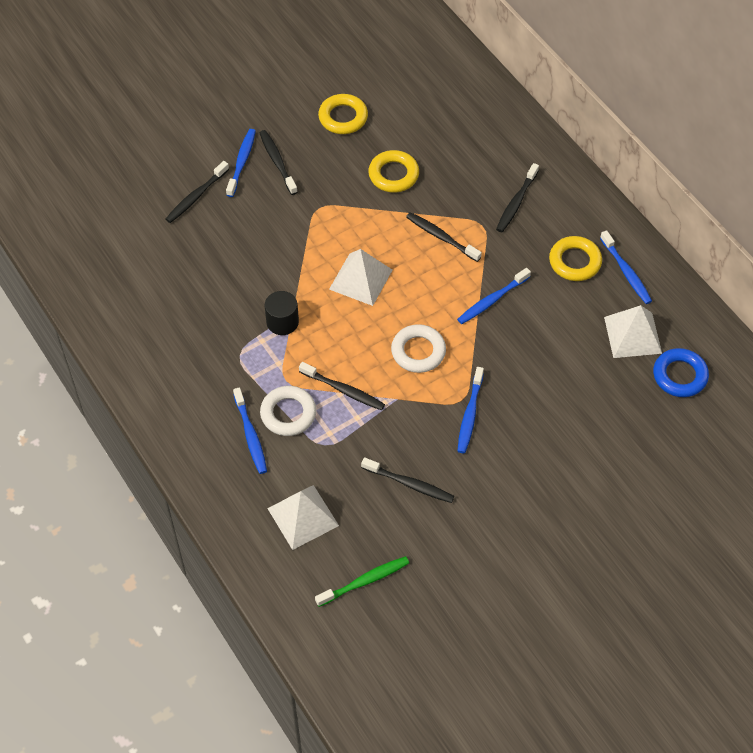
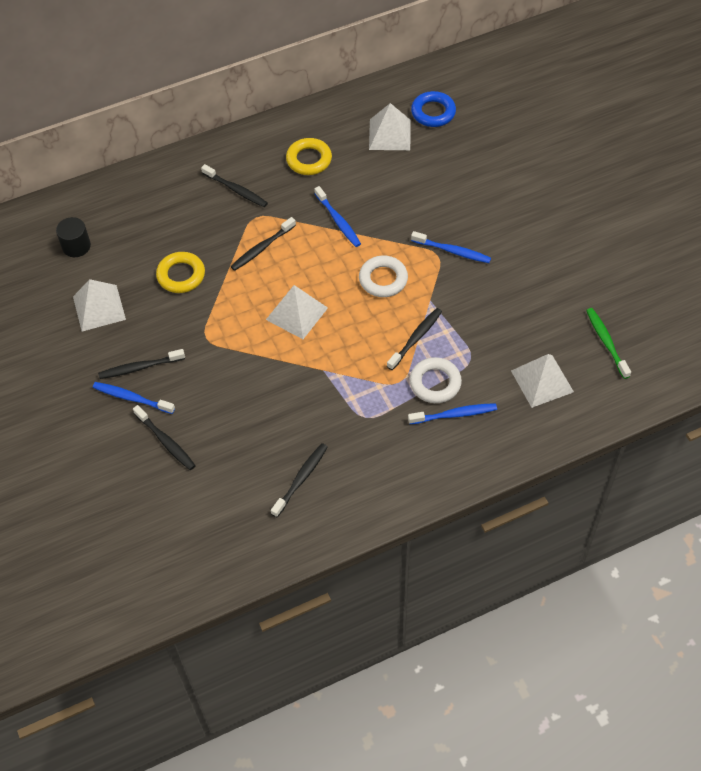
camera: 80 degrees left, 0 degrees up
(282, 322) = (333, 379): black cylinder -> black cylinder (76, 246)
(343, 117) = (99, 308): yellow ring -> white pyramid
(410, 484) = (516, 300): black toothbrush -> black toothbrush (301, 479)
(626, 272) = (326, 128): blue toothbrush -> none

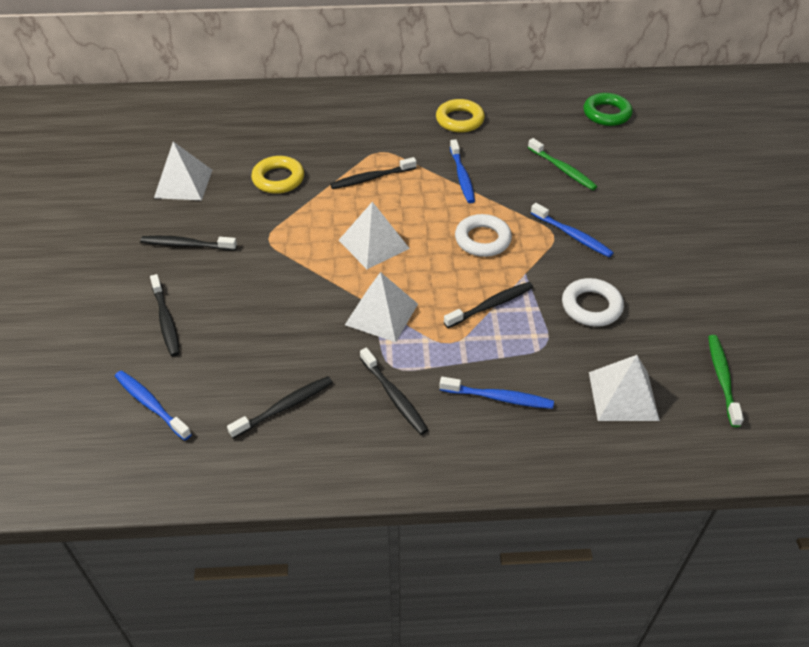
camera: 20 degrees right, 10 degrees down
(76, 246) = (197, 130): black cylinder -> none
(132, 398) = (160, 269): blue toothbrush -> blue toothbrush (151, 404)
(236, 190) = (374, 126): black toothbrush -> black toothbrush (394, 396)
(389, 134) = (552, 120): white pyramid -> white pyramid (381, 314)
(419, 186) = (562, 169): none -> green toothbrush
(433, 112) = (606, 113): blue ring -> green ring
(435, 383) = (491, 357): white ring -> white ring (591, 306)

